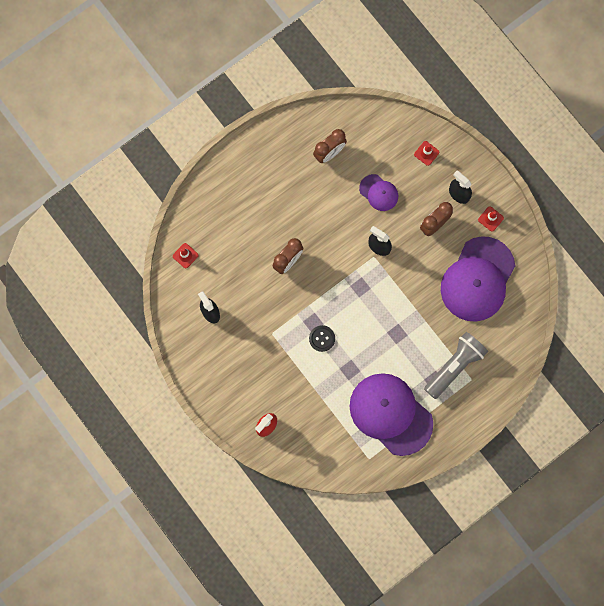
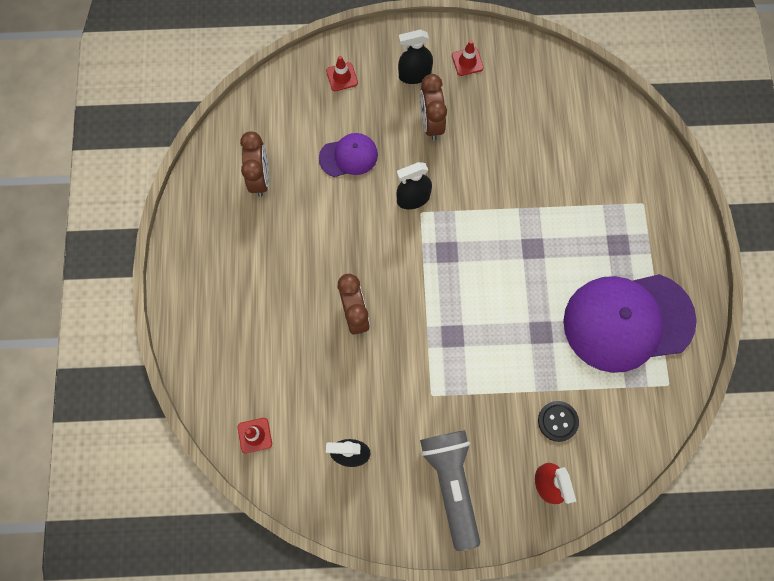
camera: 55 degrees left, 5 degrees down
(322, 338) = (479, 339): black button -> black button (557, 421)
(454, 366) = (615, 211): grey flashlight -> grey flashlight (451, 484)
(477, 279) = (528, 120): purple cap -> none

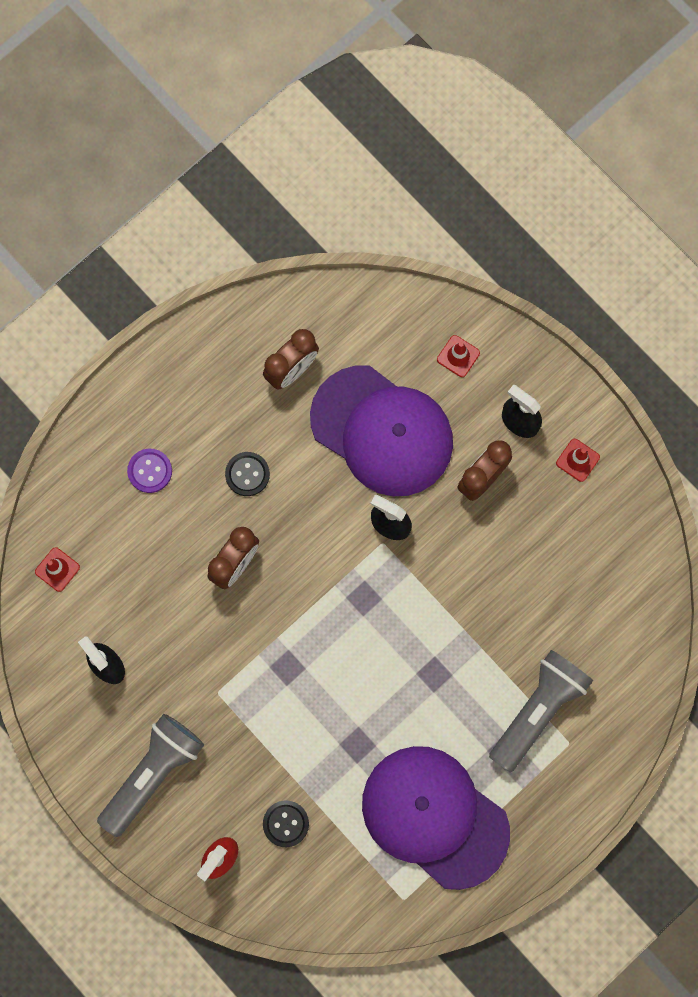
camera: 50 degrees right, 5 degrees up
(244, 319) = (150, 471): none -> purple button
(302, 259) = (247, 474): none -> black button
(349, 156) = (382, 431): purple cap -> purple cap, size x2.09
(607, 205) = (538, 710): none -> grey flashlight

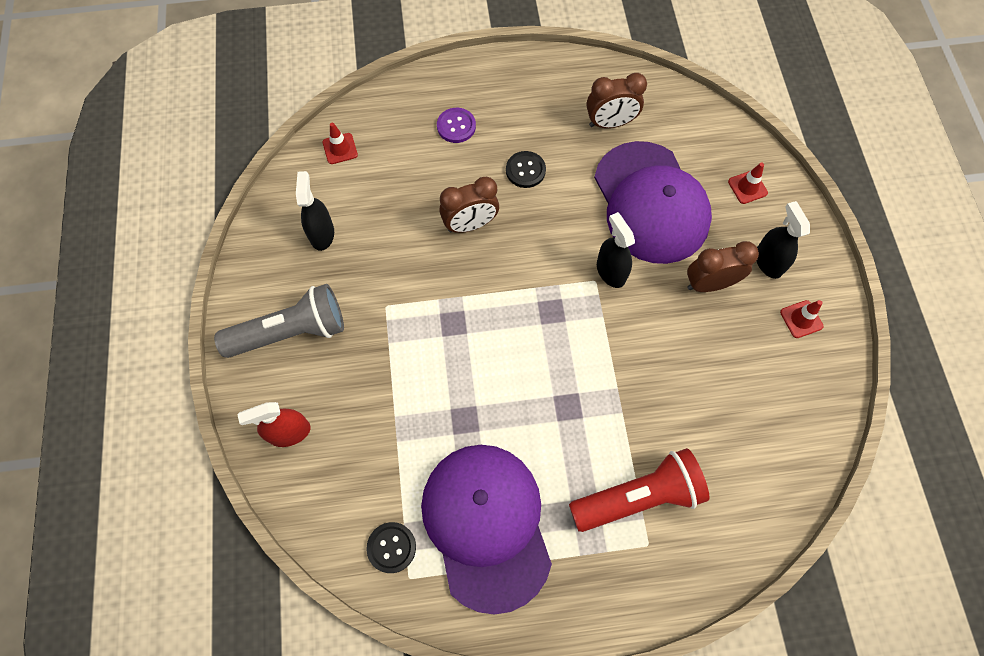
camera: 35 degrees right, 10 degrees down
(286, 823) = (360, 442): black button -> black button (391, 547)
(538, 710) = (638, 496): grey flashlight -> red flashlight

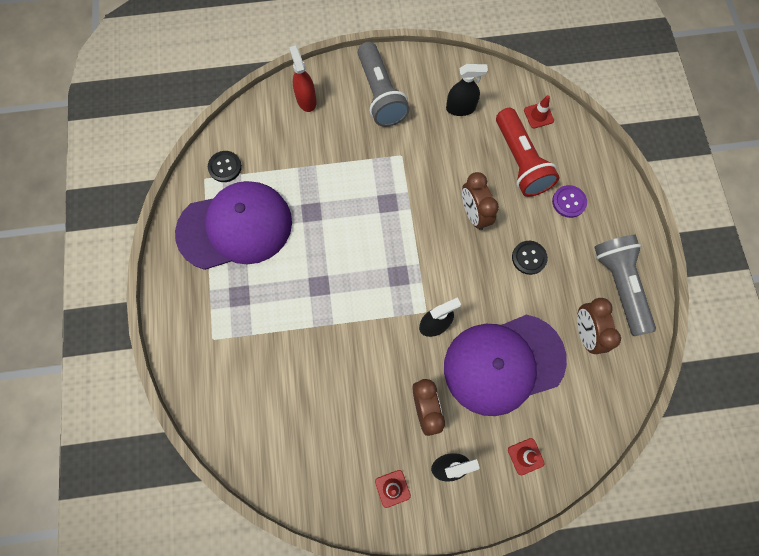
camera: 90 degrees right, 5 degrees up
(555, 87) = (620, 285): none -> grey flashlight
(638, 496) = (248, 334): red flashlight -> red flashlight (520, 161)

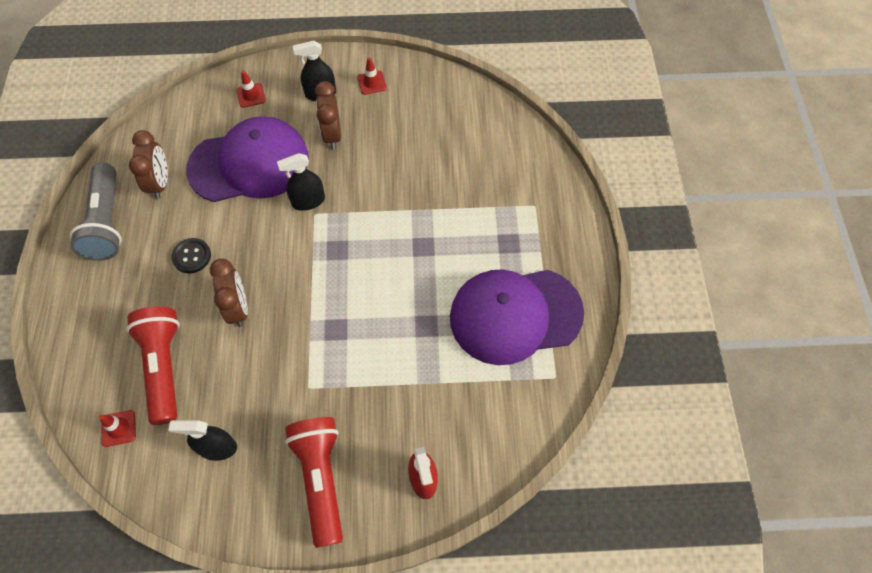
camera: 175 degrees left, 10 degrees down
(225, 167) = (530, 390): black button -> none
(380, 94) = (321, 479): grey flashlight -> red flashlight
(569, 202) = (124, 313): purple button -> none

